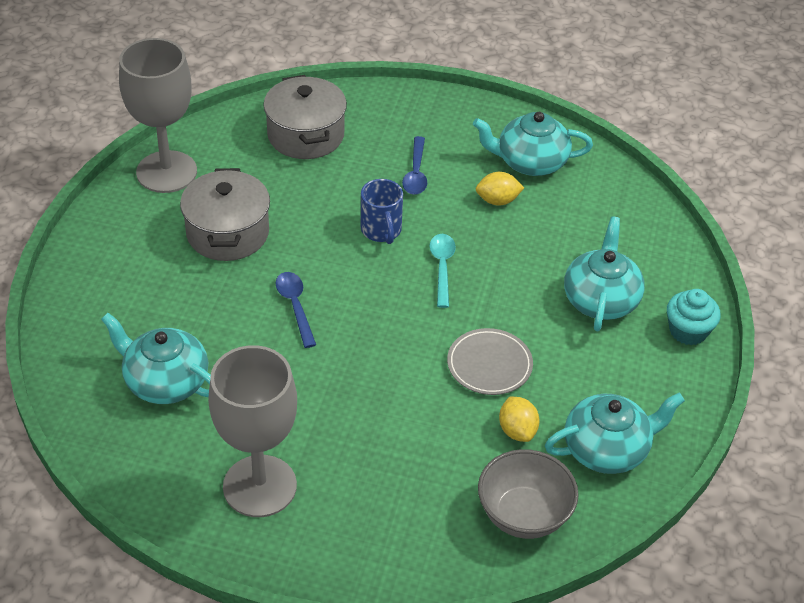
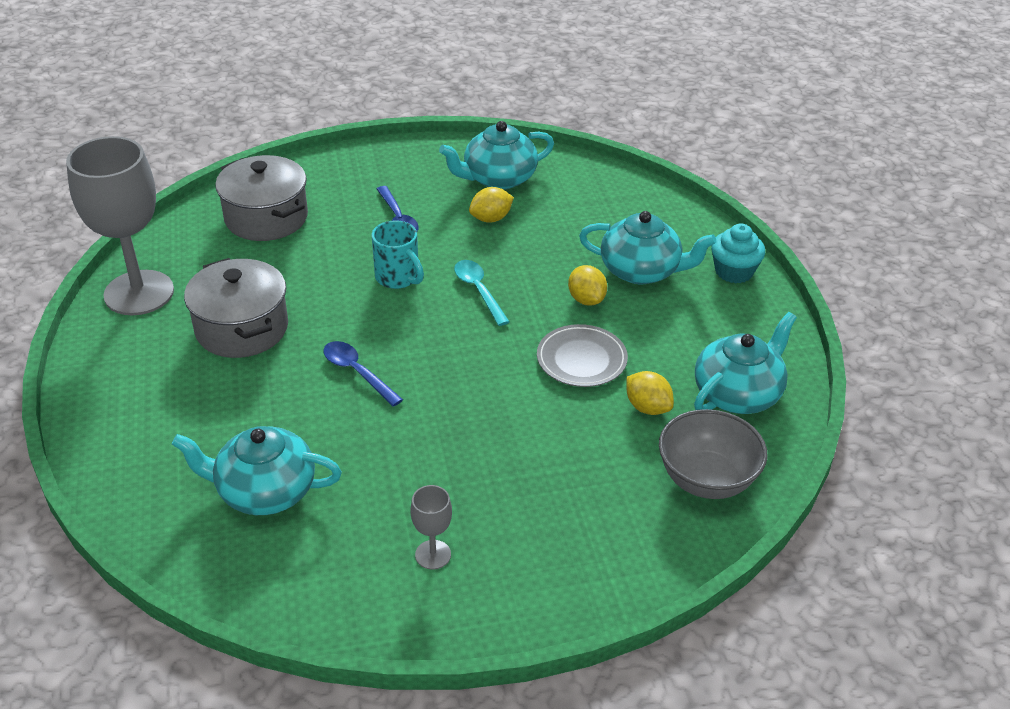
camera: 25 degrees left, 5 degrees down
(259, 486) = (433, 554): grey goblet -> grey goblet, size x0.42
(381, 231) = (398, 277): blue mug -> turquoise mug
(531, 310) = (586, 299): none -> yellow lemon
(601, 299) = (641, 271): turquoise teapot -> turquoise teapot turned 120 degrees clockwise

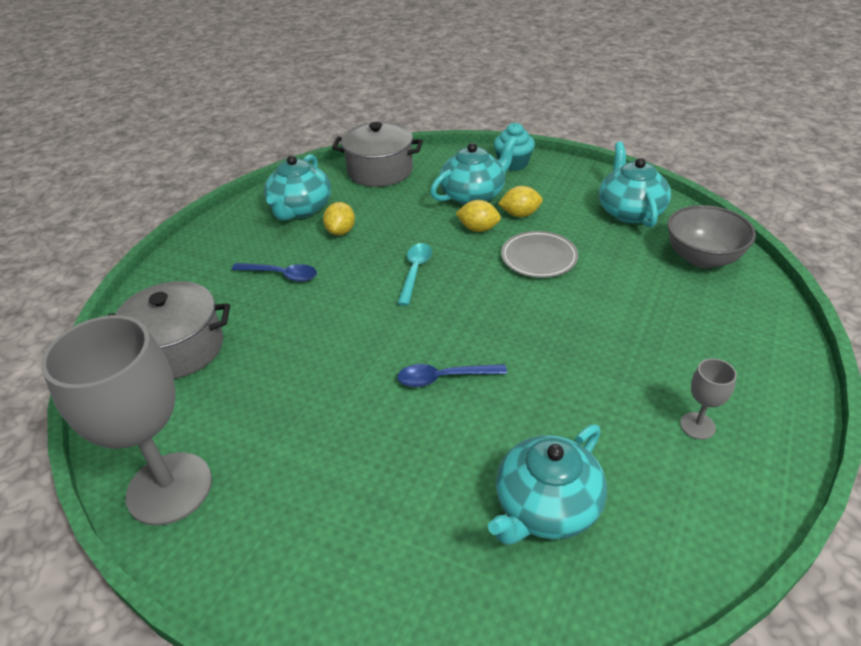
camera: 50 degrees left, 0 degrees up
(242, 328) = (310, 429): grey pot -> grey pot (380, 171)
(398, 277) = (352, 305): turquoise mug -> none
(478, 291) = (415, 272): turquoise spoon -> turquoise spoon turned 90 degrees clockwise
(647, 407) = (613, 251): yellow lemon -> yellow lemon (520, 214)

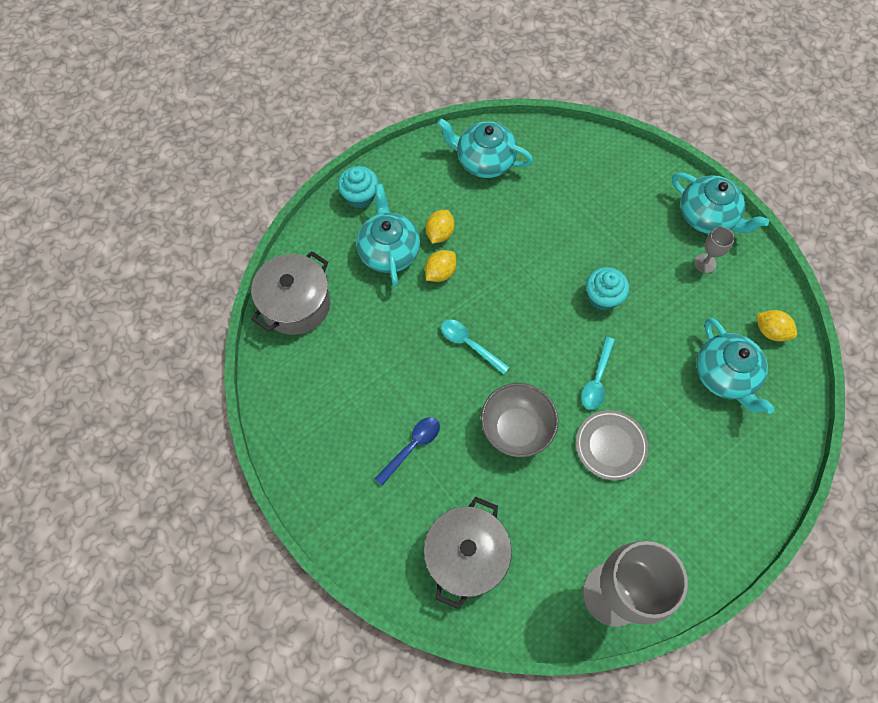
camera: 65 degrees left, 25 degrees up
(300, 209) = (316, 397): turquoise teapot -> turquoise teapot (707, 216)
(341, 231) = (376, 376): yellow lemon -> yellow lemon (770, 331)
(444, 378) = (597, 379): blue spoon -> turquoise spoon
(539, 257) = (503, 252): grey plate -> grey plate (610, 446)
(555, 346) = (603, 297): none -> turquoise cupcake
(702, 258) = (564, 156): grey bowl -> grey bowl (516, 429)

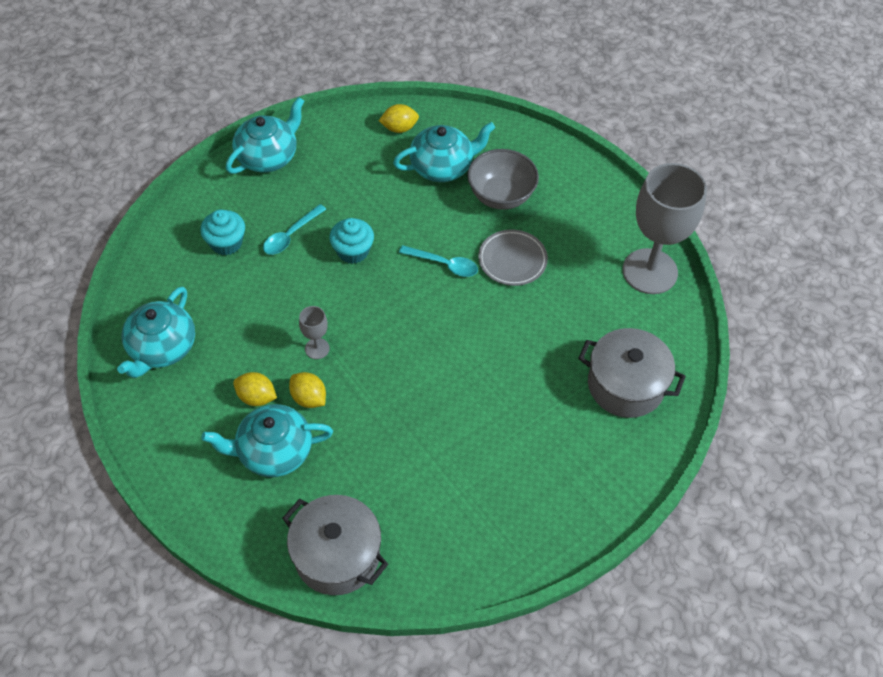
camera: 90 degrees left, 10 degrees down
(360, 196) = (190, 484): turquoise cupcake -> turquoise cupcake (226, 243)
(412, 447) = (516, 430): blue spoon -> none
(469, 344) = (400, 373): turquoise spoon -> turquoise spoon (291, 235)
(516, 429) = (496, 336): grey bowl -> grey bowl (501, 196)
(705, 263) = (322, 165): grey goblet -> grey goblet (317, 348)
(770, 331) = (399, 128): yellow lemon -> yellow lemon turned 45 degrees clockwise

